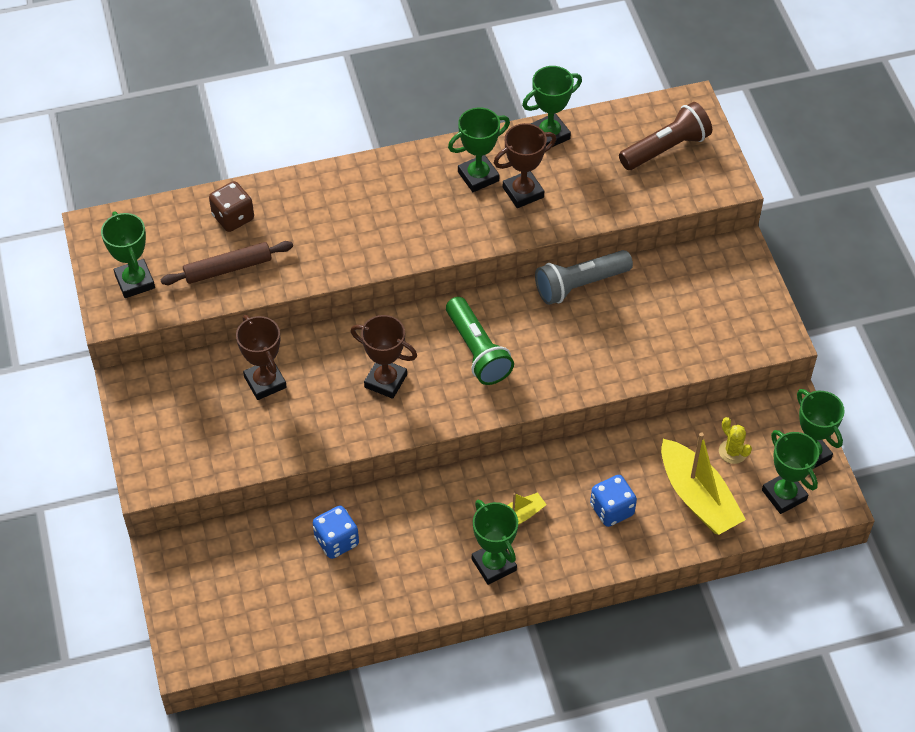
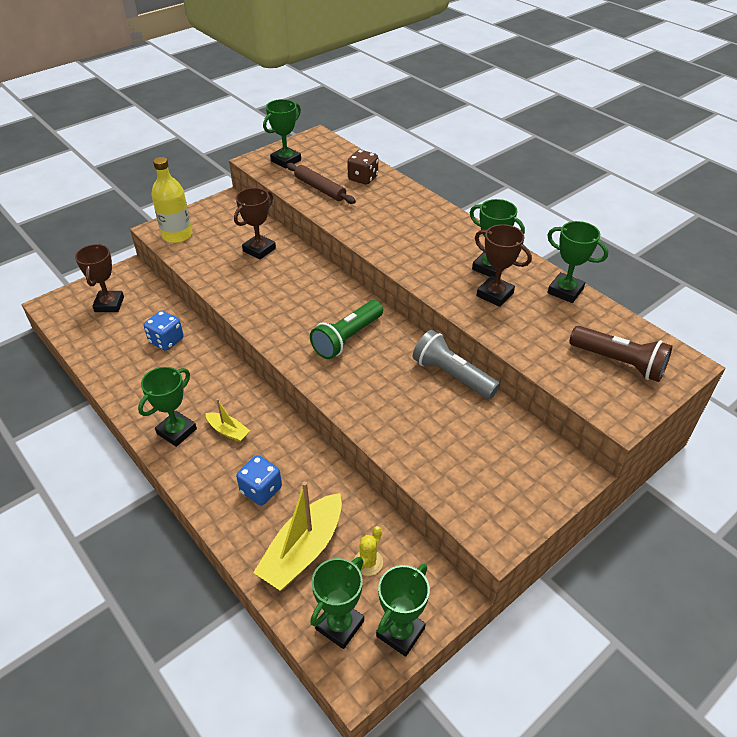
camera: 65 degrees right, 10 degrees down
(176, 462) = (177, 235): none -> yellow bottle
(385, 381) = (291, 301): brown trophy -> brown trophy (109, 304)

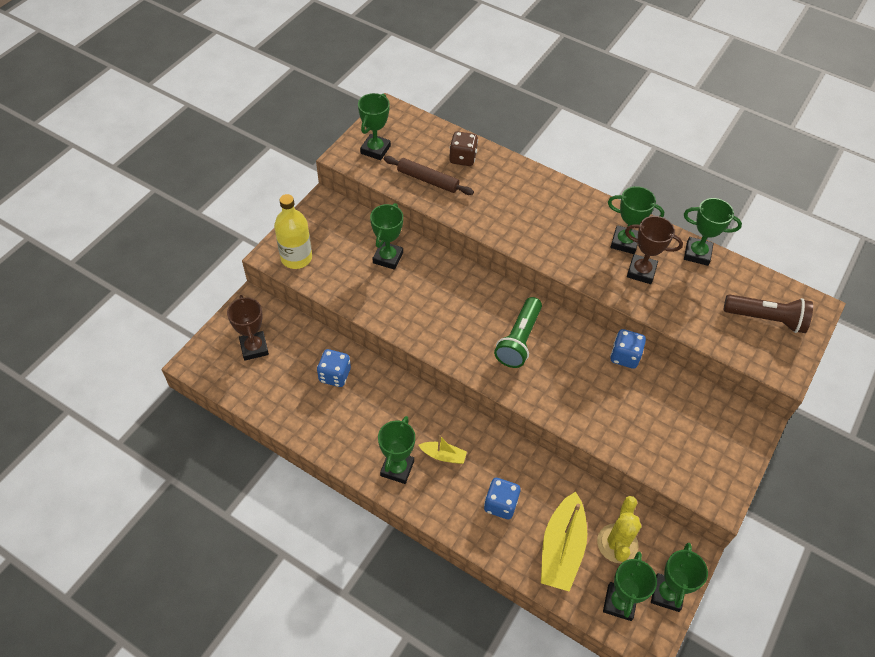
camera: 20 degrees left, 10 degrees up
(259, 250) = (388, 258): brown trophy -> green trophy
(368, 562) = (617, 543): yellow cactus -> yellow cactus, size x1.65
(452, 375) = (624, 356): grey flashlight -> blue dice

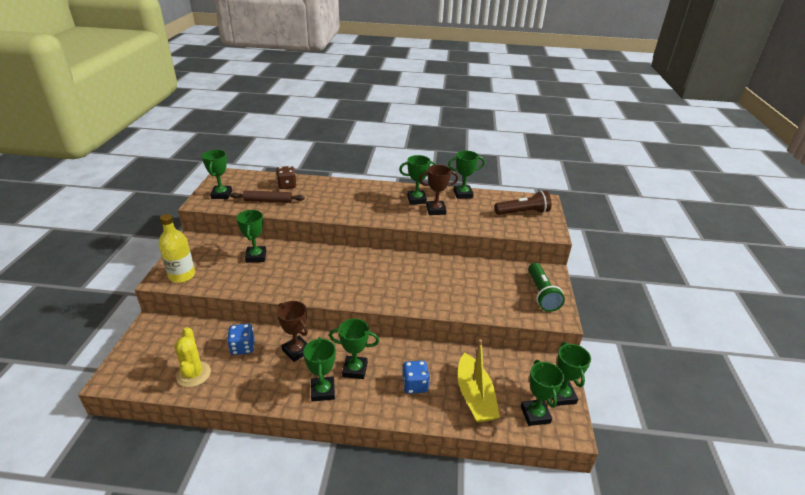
camera: 25 degrees left, 20 degrees down
(254, 348) = (164, 351): brown trophy -> brown trophy (296, 351)
(443, 455) = (355, 369): yellow boat -> green trophy
(519, 340) = (375, 275): green flashlight -> green flashlight (541, 294)
(617, 543) = (509, 378): yellow cactus -> yellow cactus (193, 374)
(624, 356) = (450, 263): blue dice -> none

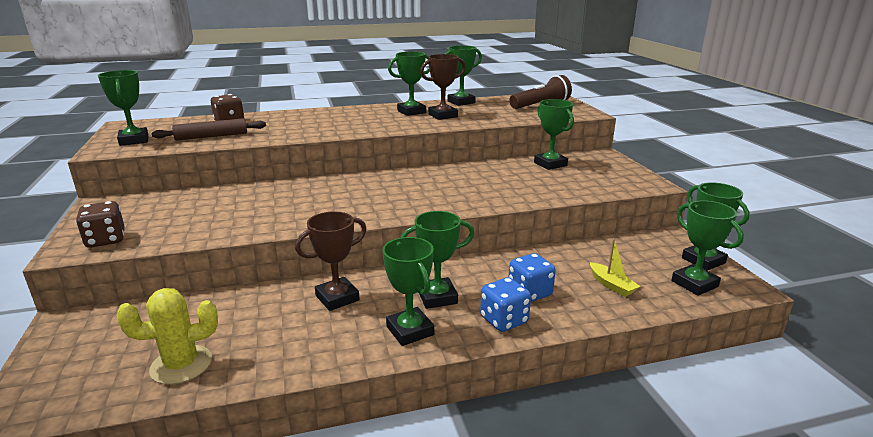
camera: 20 degrees left, 10 degrees down
(182, 275) = (106, 240): yellow bottle -> brown dice
(193, 374) = (181, 365): yellow cactus -> yellow cactus turned 75 degrees counterclockwise
(242, 347) = (248, 314): blue dice -> blue dice (504, 320)
(256, 256) = (219, 202): green trophy -> green trophy (550, 164)
(296, 351) = (337, 298): brown trophy -> brown trophy turned 60 degrees counterclockwise
(474, 396) = (611, 285): yellow boat -> yellow boat, size x0.51
(541, 294) = (612, 171): green flashlight -> none

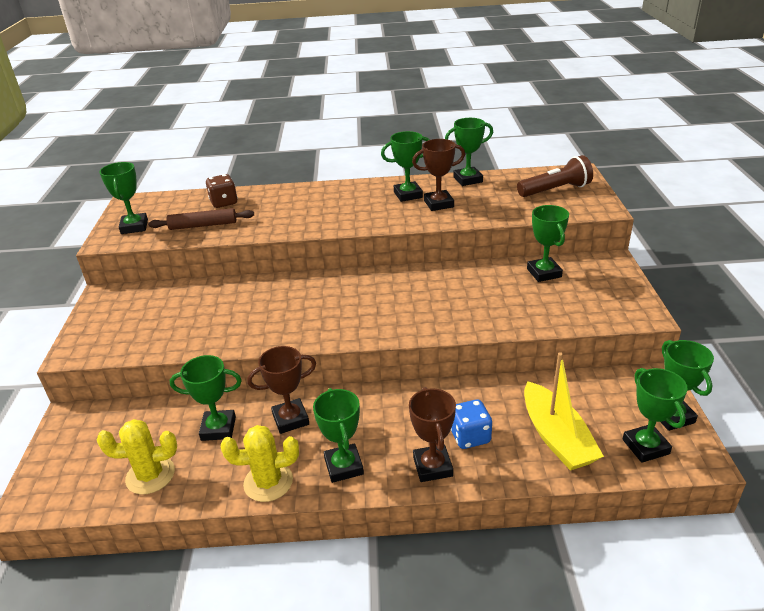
camera: 15 degrees right, 10 degrees up
(106, 240) = (102, 343): brown dice -> none
(329, 354) = (268, 482): none -> yellow cactus
(437, 297) = (380, 430): green trophy -> green trophy (218, 428)
(504, 320) = (433, 466): blue dice -> brown trophy
(611, 285) = (556, 437): yellow boat -> yellow boat, size x1.97

